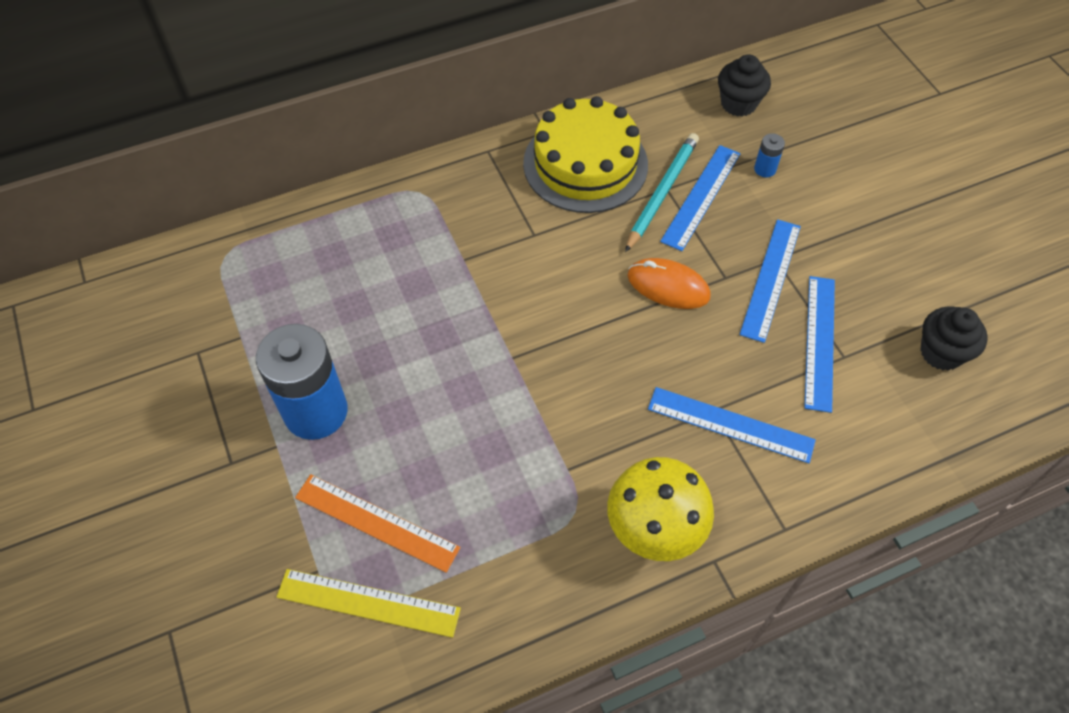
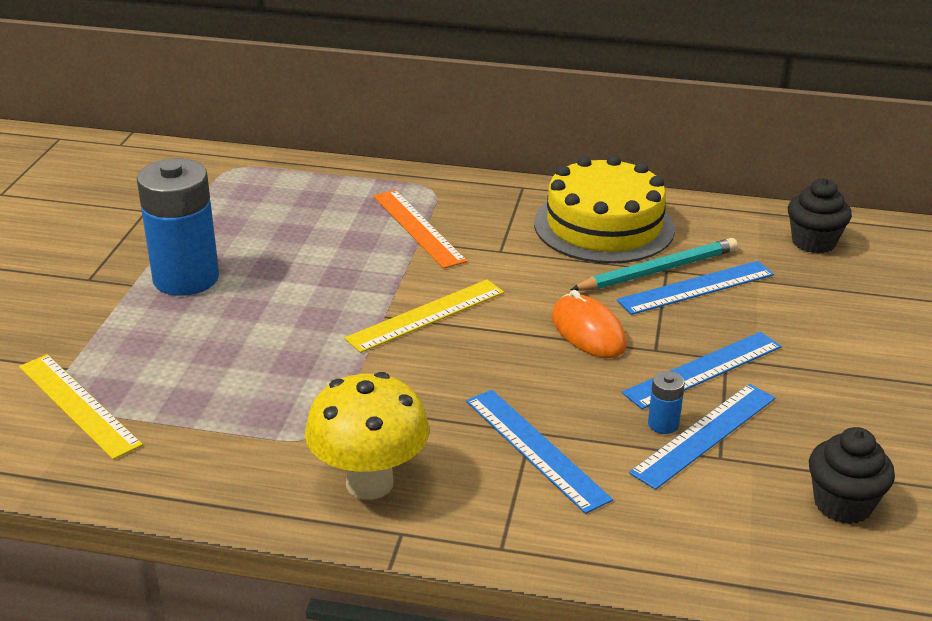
camera: 35 degrees right, 25 degrees down
(377, 522) = (147, 362): orange ruler -> orange ruler (418, 228)
(542, 338) = (426, 315): none -> yellow ruler
(765, 169) = (789, 294): blue battery -> blue battery (663, 424)

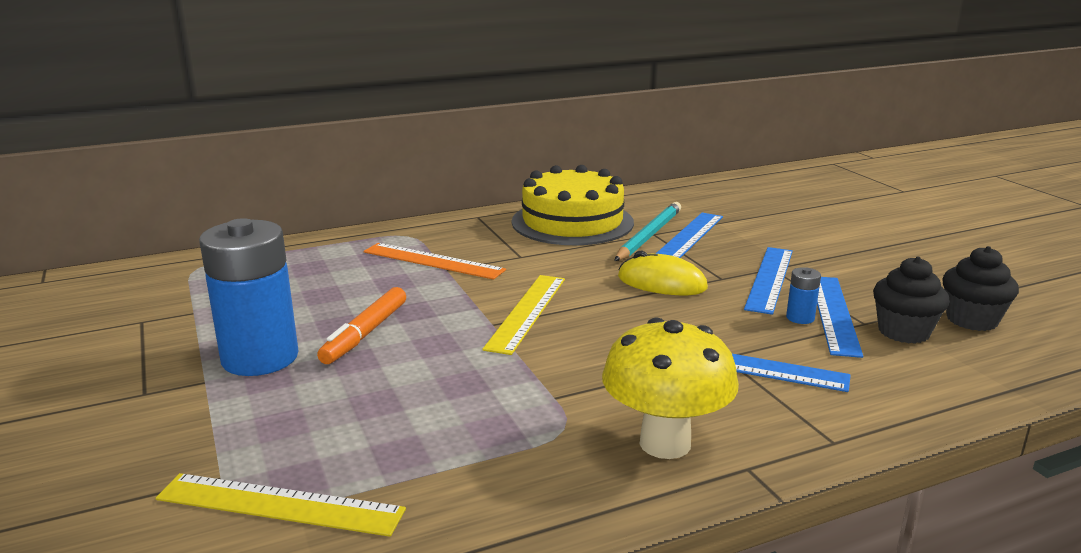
camera: 35 degrees left, 10 degrees down
(279, 286) = (365, 334): none -> orange marker
(588, 332) = (661, 283): orange mouse -> yellow mouse
(813, 242) = (716, 195): black cupcake -> black cupcake (903, 332)

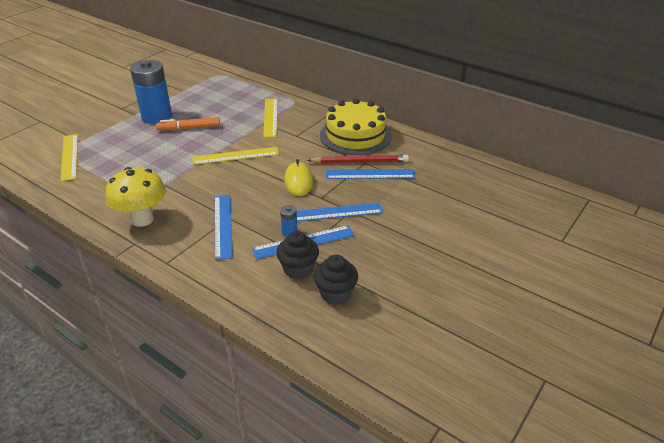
camera: 60 degrees right, 15 degrees up
(433, 261) = (270, 117): orange ruler -> yellow ruler
(648, 235) = (360, 162): turquoise pencil -> red pencil

